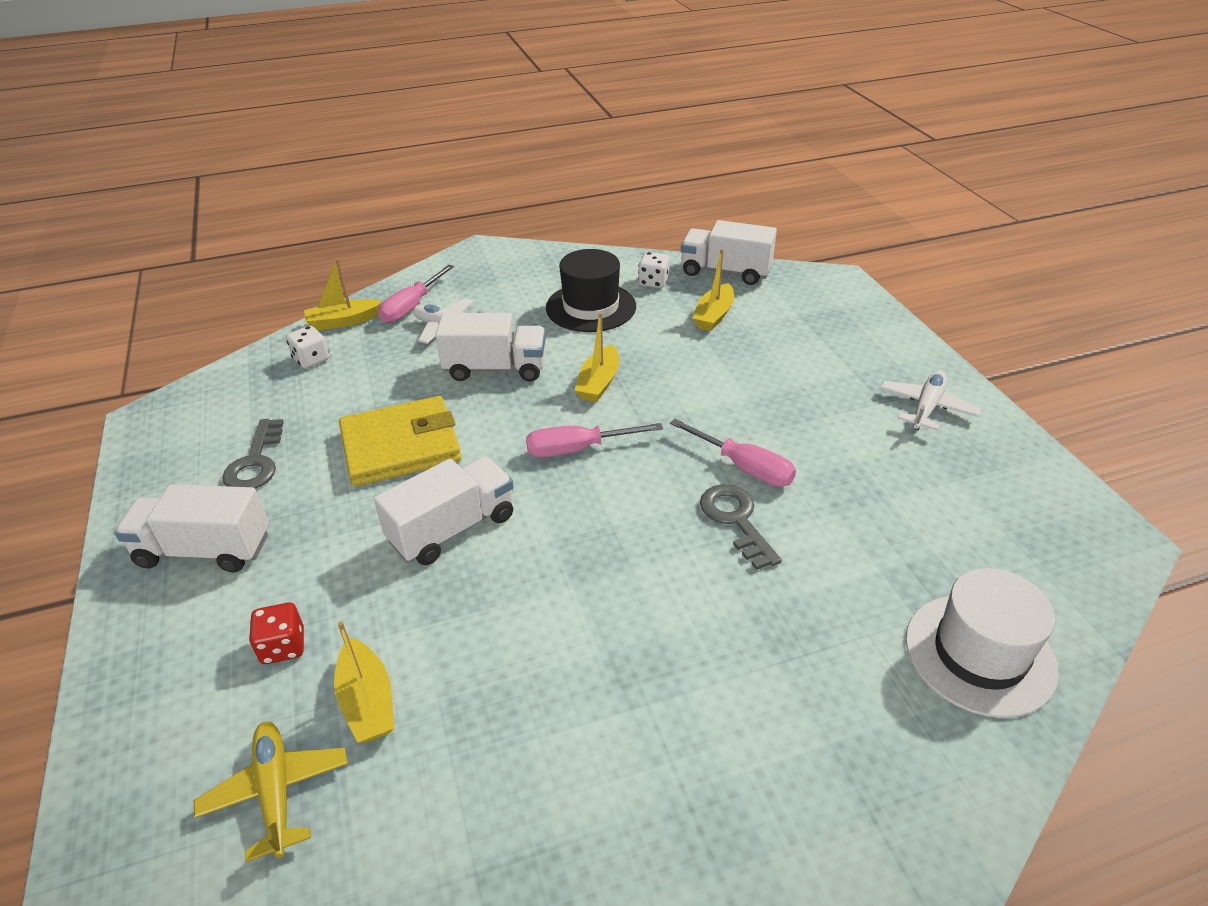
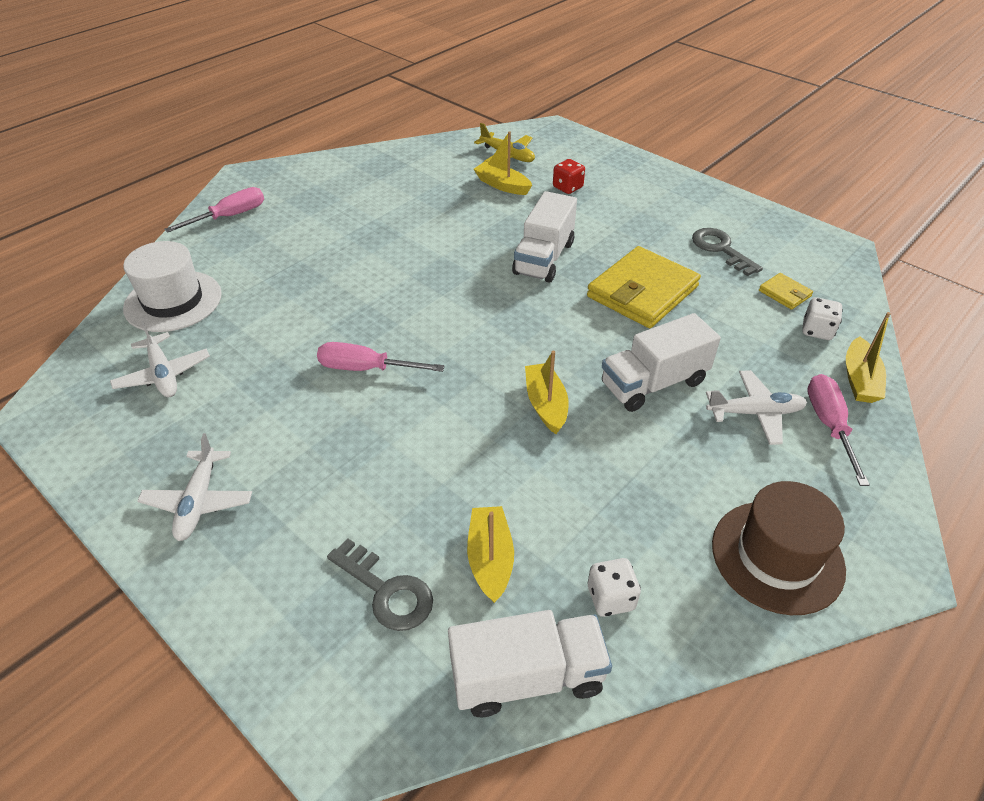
camera: 150 degrees right, 5 degrees up
(204, 550) = (670, 204): white truck -> none
(280, 396) = (784, 293): none -> yellow wallet
(344, 321) = (859, 379): yellow boat -> yellow boat turned 150 degrees clockwise
(539, 269) = (777, 556): none -> brown hat
(577, 449) = (510, 336): pink screwdriver -> pink screwdriver (230, 216)
(591, 307) = (646, 509): black hat -> none
(736, 520) = (355, 326): grey key -> grey key (386, 591)
(977, 539) = (163, 374): none -> white plane

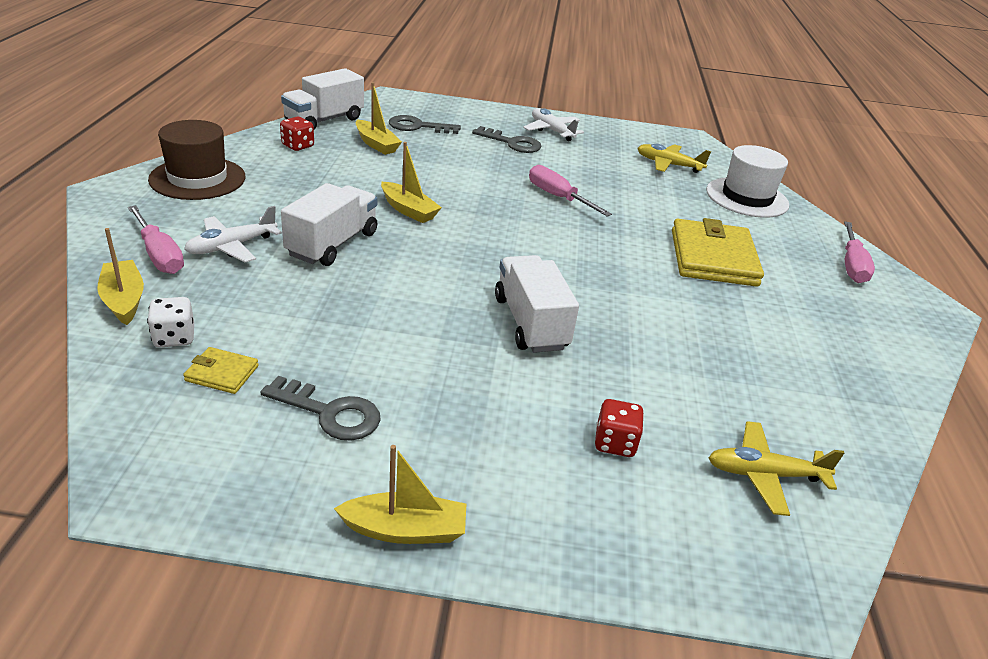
camera: 140 degrees right, 10 degrees down
(163, 374) = (668, 165): white plane -> yellow plane
(294, 490) = (512, 143): none -> grey key
(366, 368) = (558, 197): pink screwdriver -> pink screwdriver turned 105 degrees counterclockwise
(502, 185) = (694, 409): yellow boat -> yellow boat (405, 530)
(610, 598) = (297, 146): white dice -> red dice
(642, 292) = (395, 320): yellow wallet -> yellow wallet (713, 258)

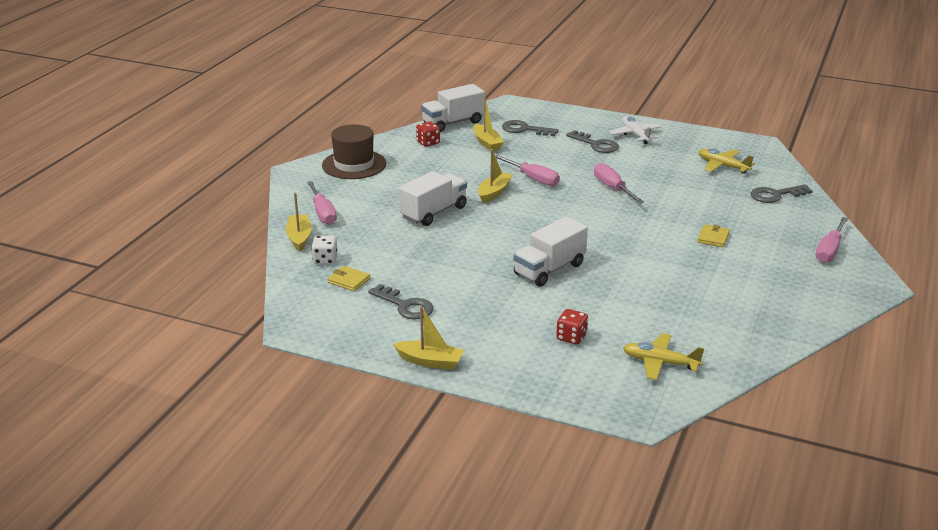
camera: 20 degrees right, 5 degrees down
(231, 246) = (368, 210): white plane -> none
(408, 210) = (494, 192): yellow boat -> yellow boat turned 120 degrees counterclockwise
(453, 189) = (533, 179): none -> pink screwdriver
(530, 323) = (549, 269): white truck -> white truck turned 135 degrees counterclockwise
(713, 258) = (713, 238): yellow wallet -> yellow wallet, size x0.45
(747, 197) = (775, 195): white hat -> grey key

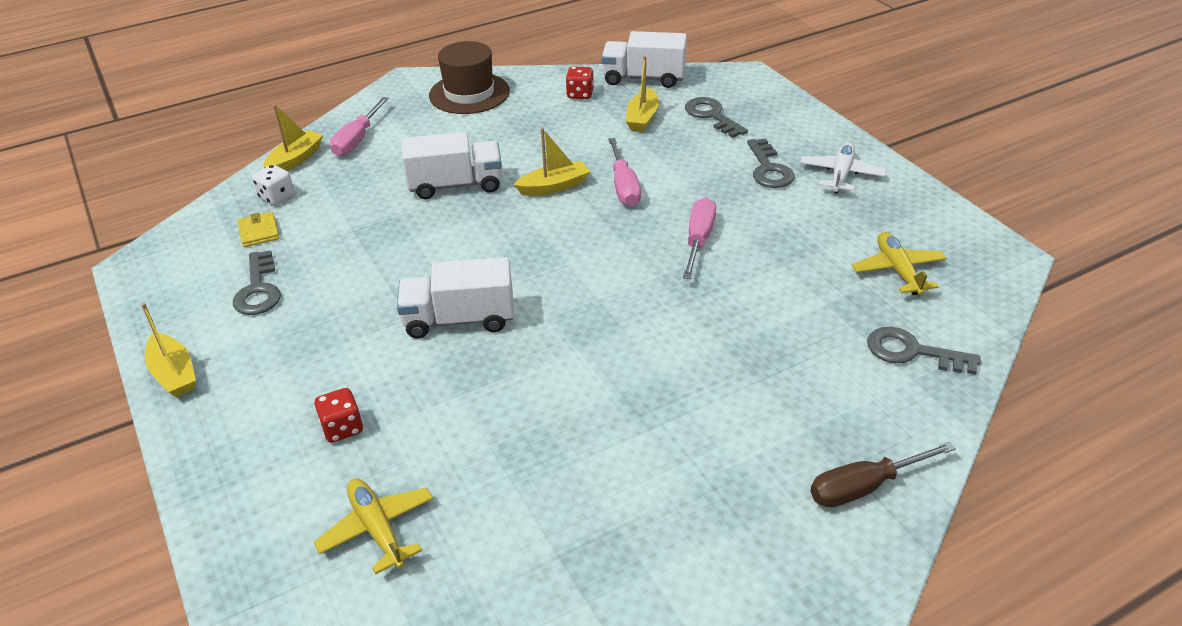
camera: 40 degrees right, 10 degrees up
(713, 238) = (721, 376): yellow wallet -> none
(829, 250) = (864, 487): pink screwdriver -> brown screwdriver

